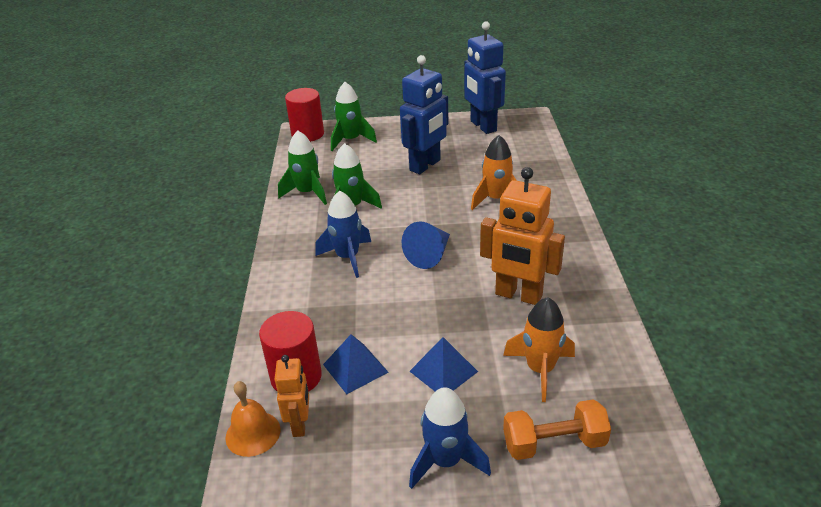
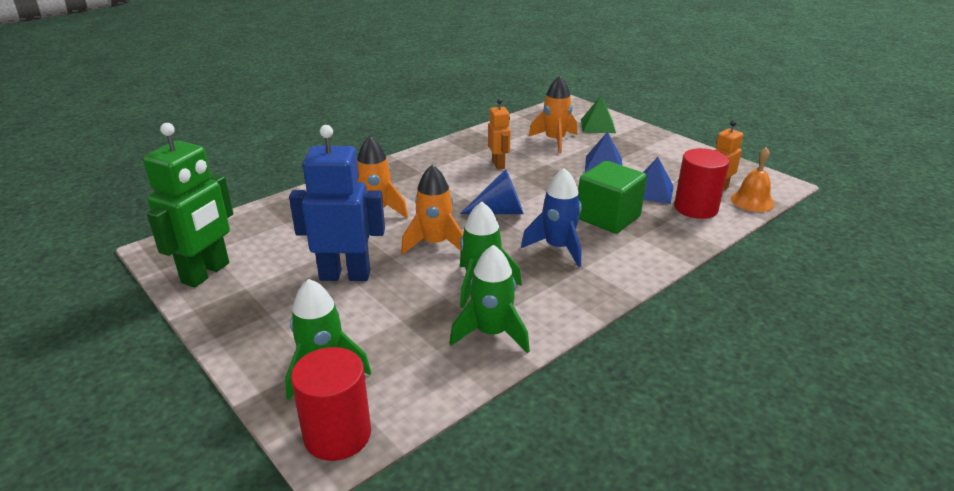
camera: 130 degrees left, 5 degrees down
(352, 308) = (608, 217): none -> green cube
(420, 208) = (435, 244): none -> orange rocket
(445, 461) = (656, 145): blue rocket -> none
(483, 126) = (206, 273): blue robot -> green robot
(518, 295) = (498, 164): orange robot -> orange robot, size x0.56
(554, 443) = (598, 126): orange dumbbell -> green pyramid

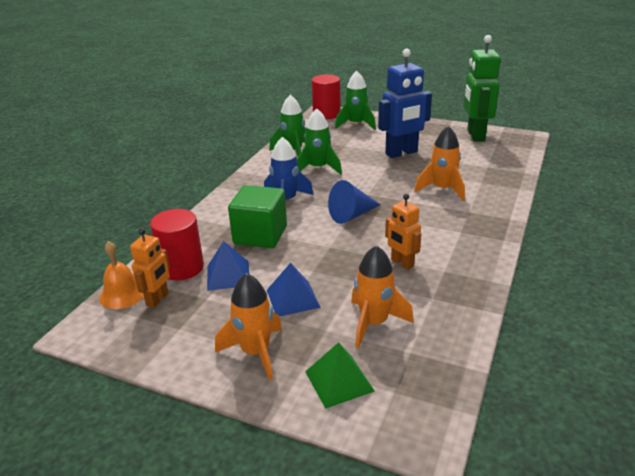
camera: 155 degrees right, 0 degrees up
(435, 244) = (372, 181): orange rocket -> orange rocket (255, 352)

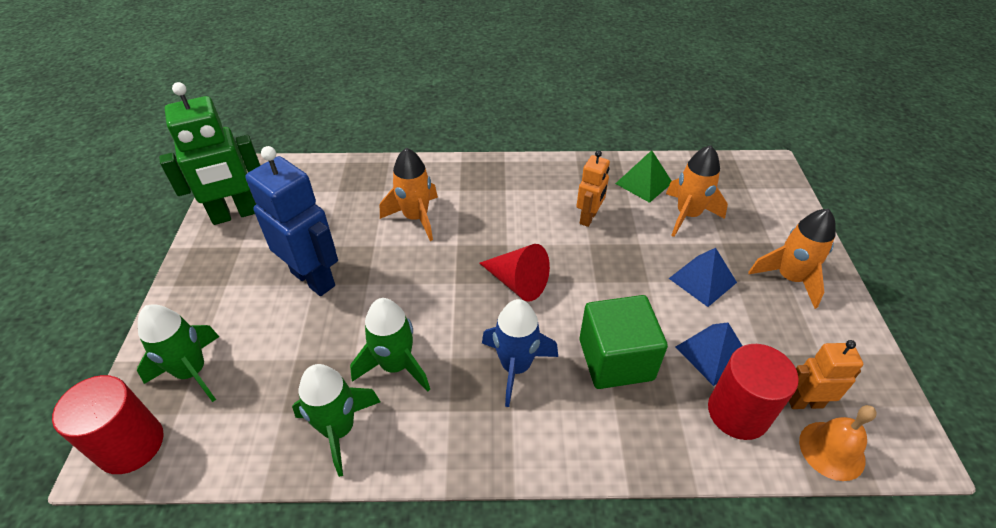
camera: 115 degrees left, 15 degrees up
(339, 381) = (767, 217): green pyramid -> green pyramid (644, 183)
(352, 215) = (517, 282): blue cone -> red cone

